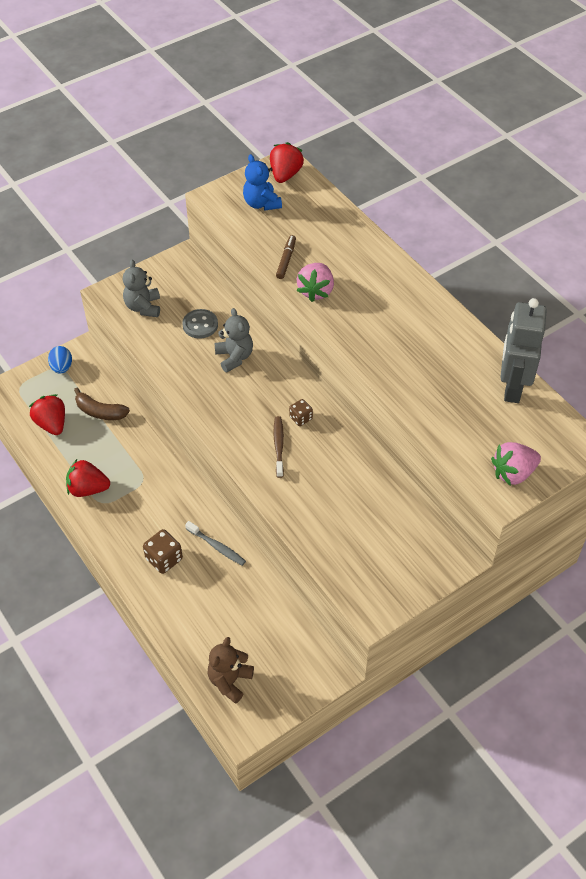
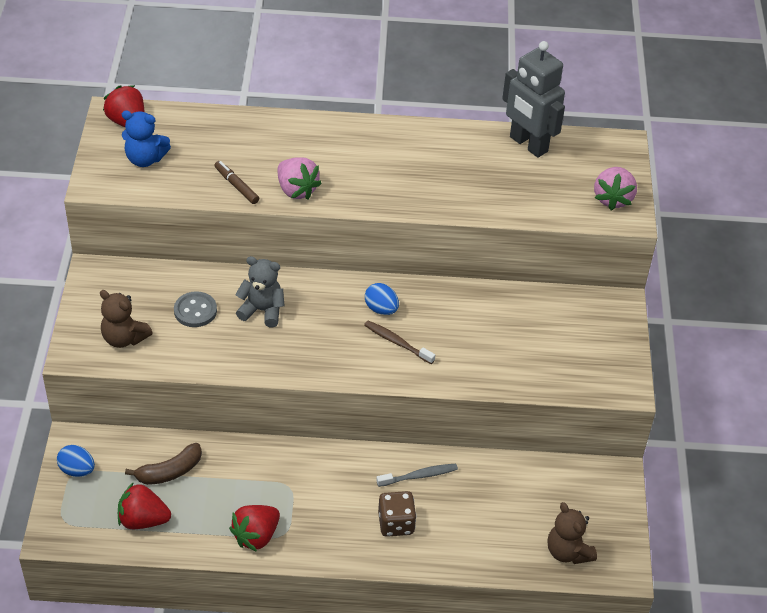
camera: 55 degrees left, 5 degrees down
(143, 307) = (124, 338): grey teddy bear -> brown teddy bear
(301, 418) = (381, 309): brown dice -> blue egg

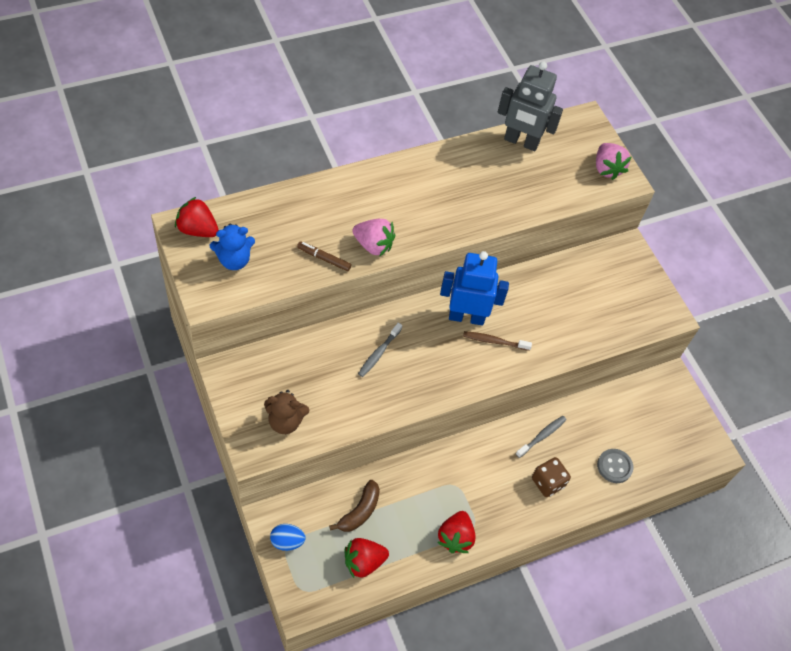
camera: 30 degrees left, 10 degrees up
(195, 311) = (327, 374): grey button -> grey button (614, 466)
(262, 310) = (379, 353): grey teddy bear -> grey toothbrush
(381, 309) = (466, 317): blue egg -> blue robot
(568, 551) = (673, 453): brown teddy bear -> none

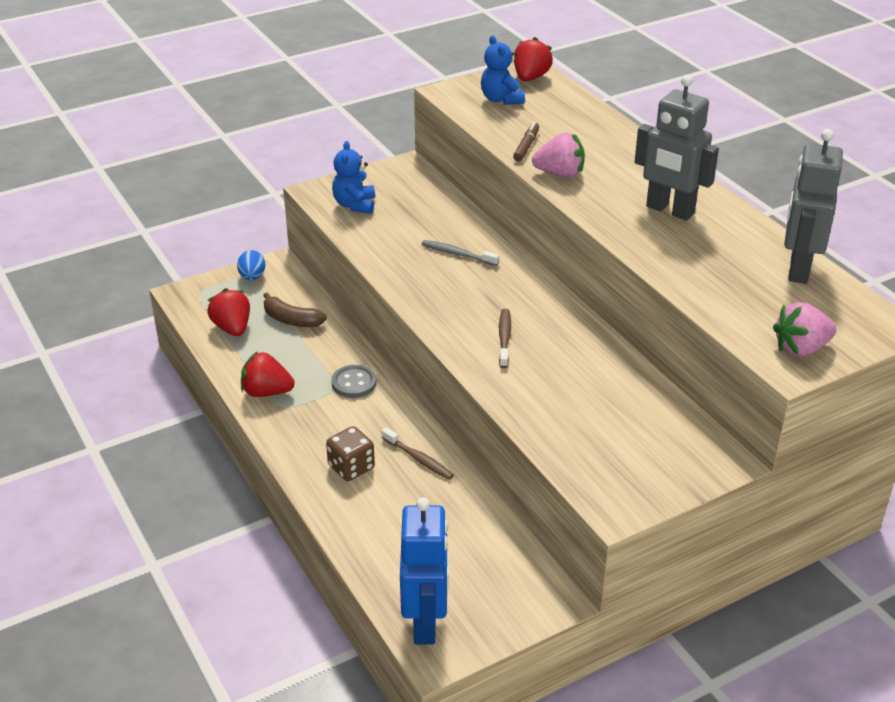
camera: 90 degrees right, 20 degrees down
(285, 421) = (355, 205): brown teddy bear -> blue teddy bear
(373, 245) = (560, 174): pink strawberry -> pink strawberry turned 105 degrees counterclockwise
(438, 190) = (669, 210): none -> grey robot
(466, 317) = (533, 313): blue robot -> blue robot (426, 623)
(542, 436) = (419, 459): grey toothbrush -> brown toothbrush
(614, 466) = (387, 533): grey button -> grey button (354, 383)

